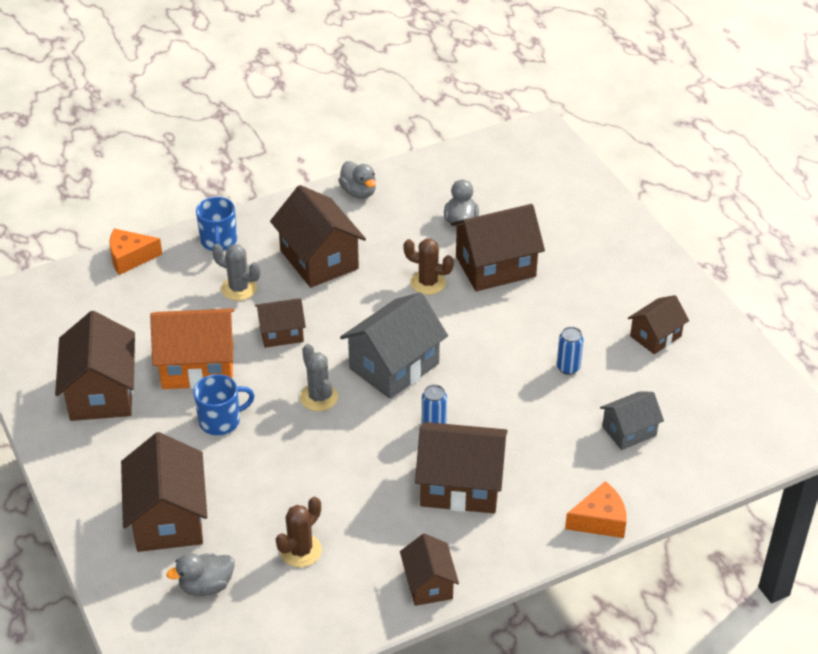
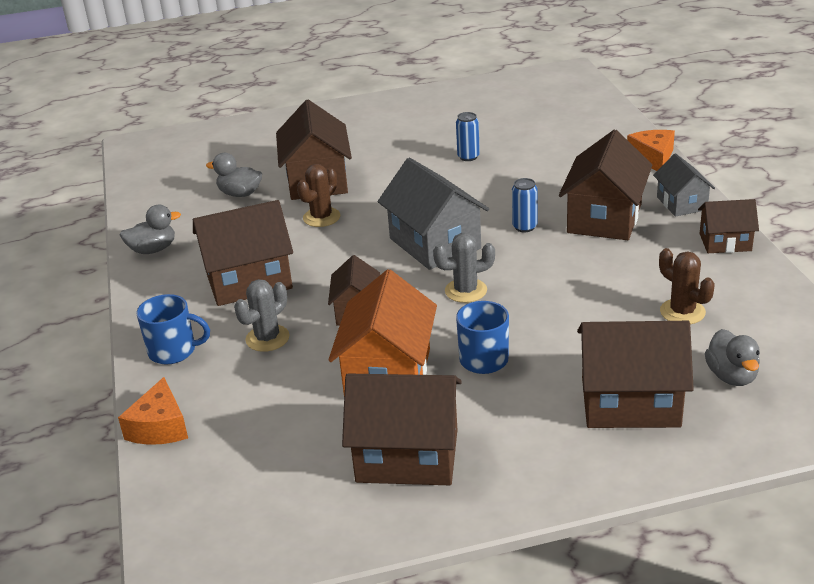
camera: 75 degrees left, 10 degrees down
(629, 431) = (552, 137): grey house -> grey house (681, 203)
(655, 336) = (444, 117): brown house -> none

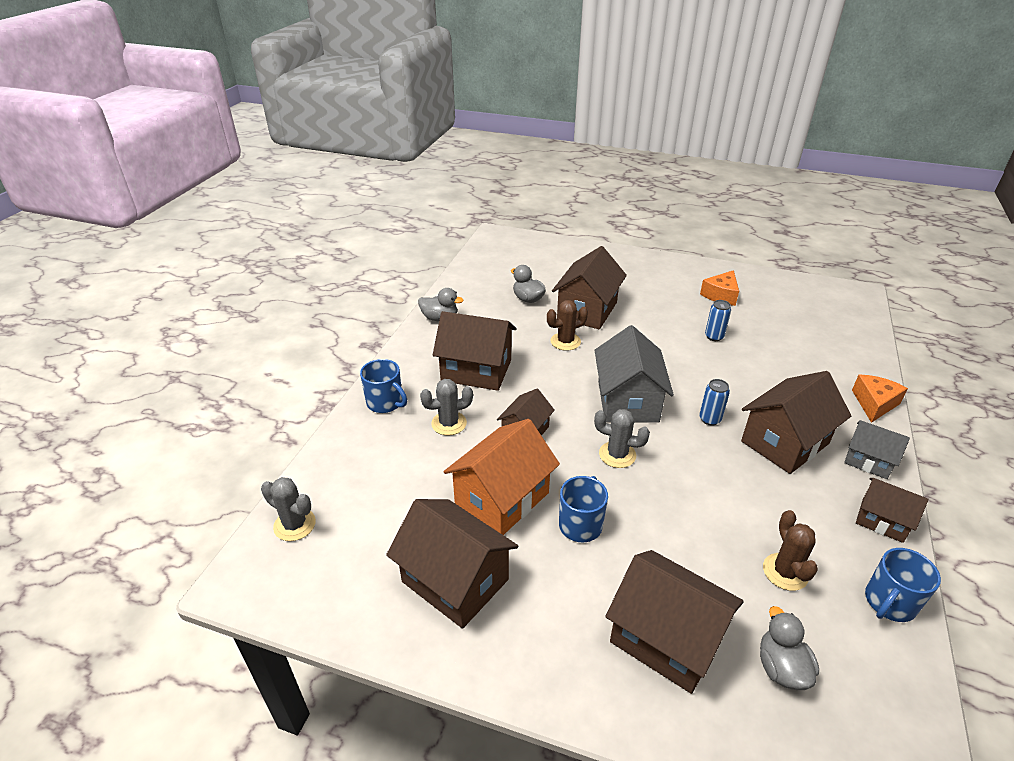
camera: 30 degrees right, 5 degrees up
(160, 427) = (327, 458): orange cheese -> orange cheese (721, 295)
(187, 497) = (294, 525): none -> grey cactus
(681, 203) = (868, 460): grey house -> grey house turned 75 degrees counterclockwise
(731, 376) = (781, 668): grey duck -> grey duck turned 150 degrees clockwise
(773, 296) = (889, 602): none -> blue mug

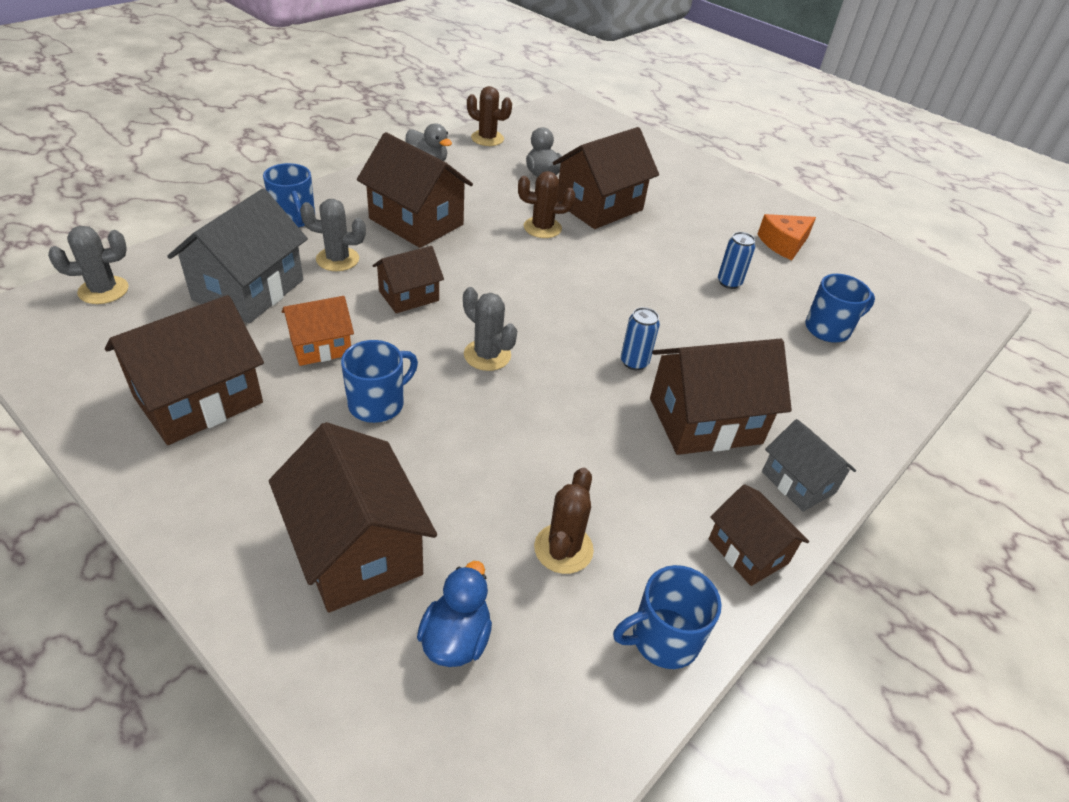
camera: 20 degrees right, 5 degrees up
(294, 525) = (103, 290): grey cactus -> grey cactus turned 75 degrees counterclockwise
(455, 580) = (198, 399): brown house -> brown house turned 75 degrees clockwise
(465, 283) = (487, 138): none -> brown cactus
(502, 498) = (321, 346): orange house -> orange house, size x0.58
(627, 401) = (554, 309): grey house -> grey house (248, 290)
(781, 668) = (456, 639): grey duck -> blue duck
(796, 346) = (828, 329): none -> blue mug
(874, 404) = (873, 426): orange cheese -> none

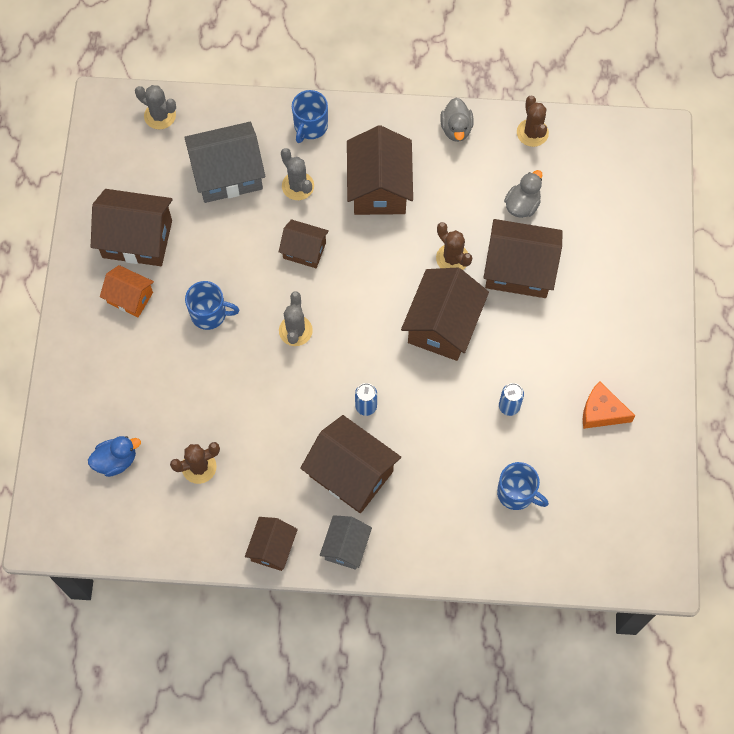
camera: 55 degrees right, 25 degrees up
(321, 346) = (222, 250): orange house -> orange house (130, 297)
(357, 549) = (122, 385): brown house -> brown house (443, 325)
(663, 639) = (187, 541): blue mug -> none

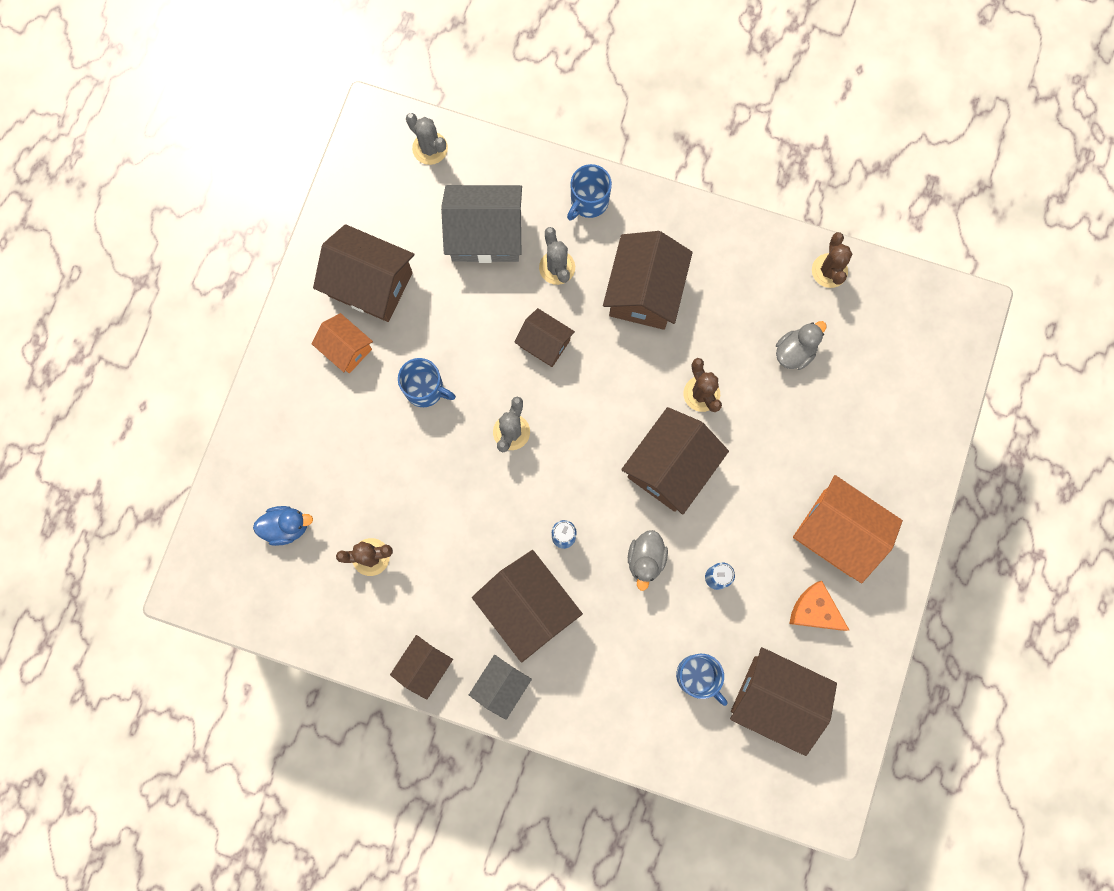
camera: 15 degrees right, 10 degrees up
(456, 129) = (747, 245): grey duck -> grey duck (645, 560)
(519, 270) = (770, 426): brown house -> brown house (775, 699)
(602, 343) = (837, 533): none -> orange house

